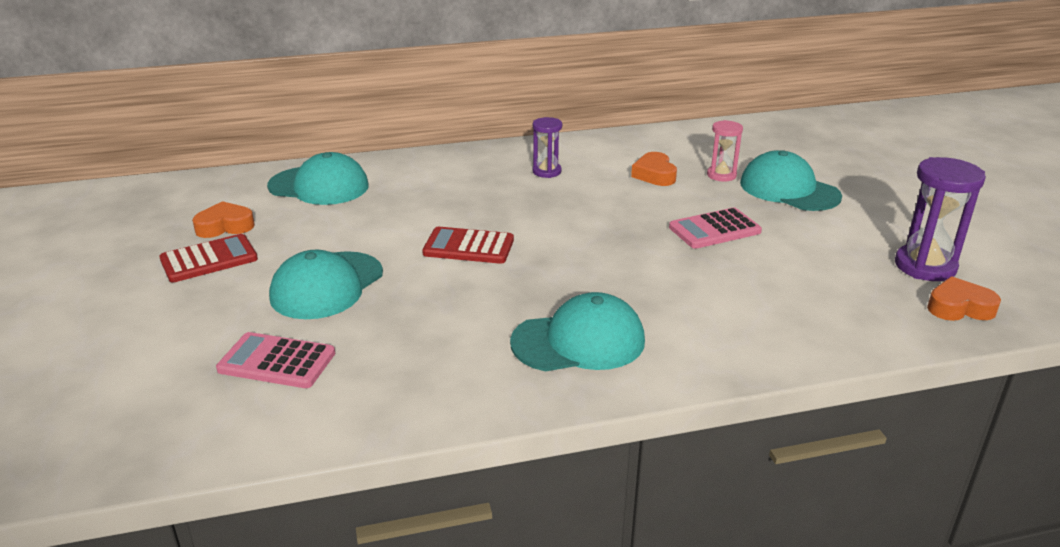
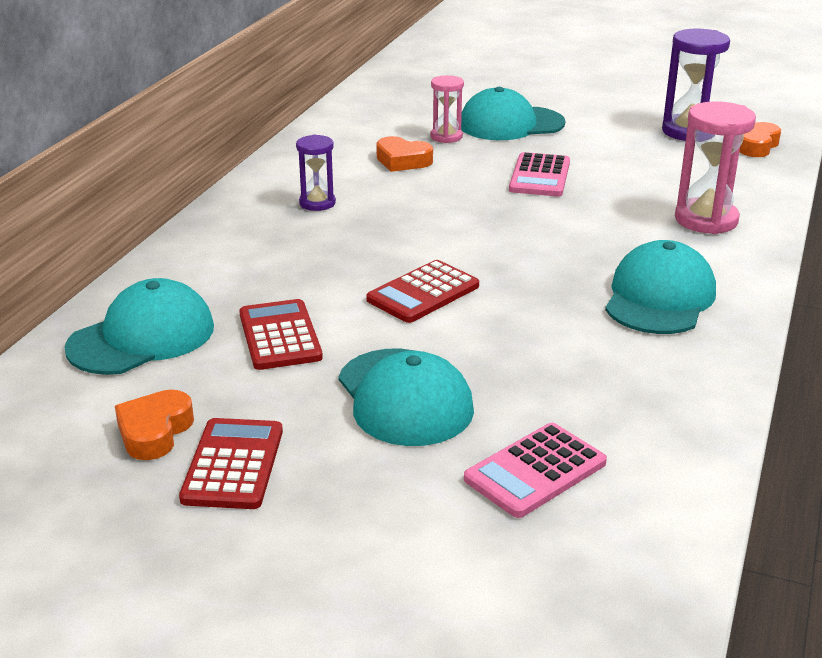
camera: 55 degrees left, 0 degrees up
(361, 222) = (280, 336): none -> red calculator
(753, 325) = (706, 220): none -> pink hourglass

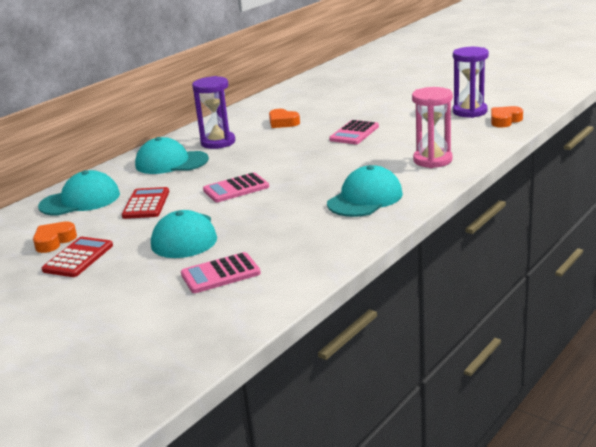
camera: 20 degrees right, 5 degrees down
(317, 203) = (218, 142): purple hourglass -> purple hourglass, size x1.67
(423, 293) = (236, 189): red calculator -> pink calculator
(446, 137) = (319, 111): pink hourglass -> none
(511, 124) = (363, 105): turquoise cap -> turquoise cap (171, 162)

